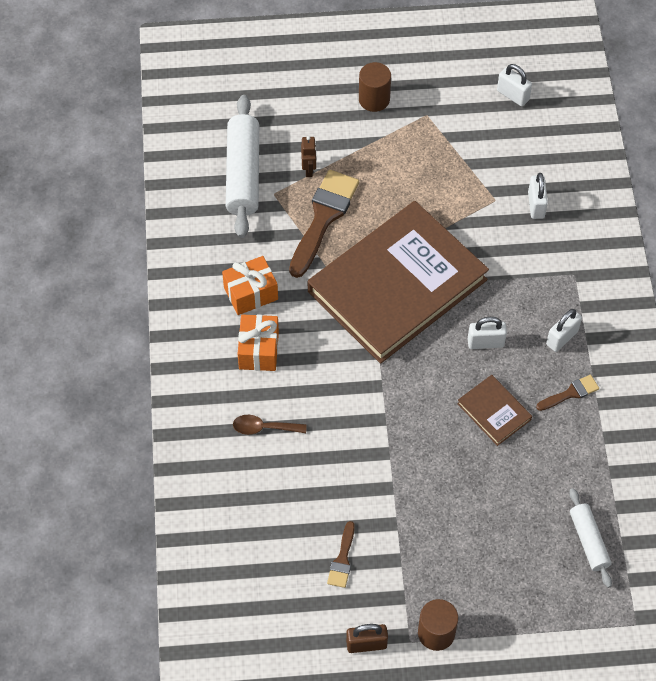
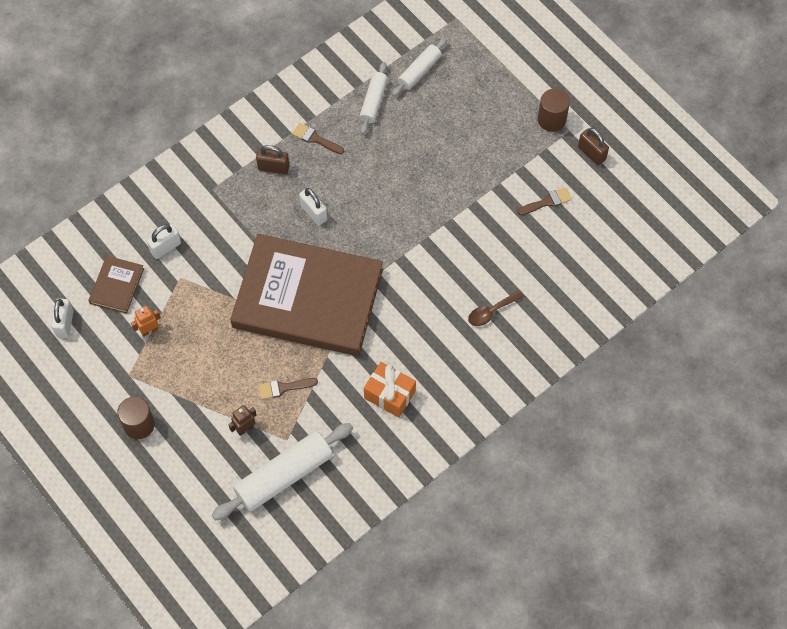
camera: 125 degrees left, 5 degrees up
(258, 350) = (433, 356): orange gift -> none
(264, 428) = (491, 311): brown spoon -> brown spoon turned 90 degrees clockwise
(323, 218) = (283, 388): brown brush -> brown brush, size x0.49
(459, 150) = (149, 330): none -> orange robot
(494, 411) = (366, 176): brown book -> brown book (117, 286)
(562, 338) = (273, 167): white padlock -> brown padlock
(579, 473) = (373, 101): none -> white rolling pin

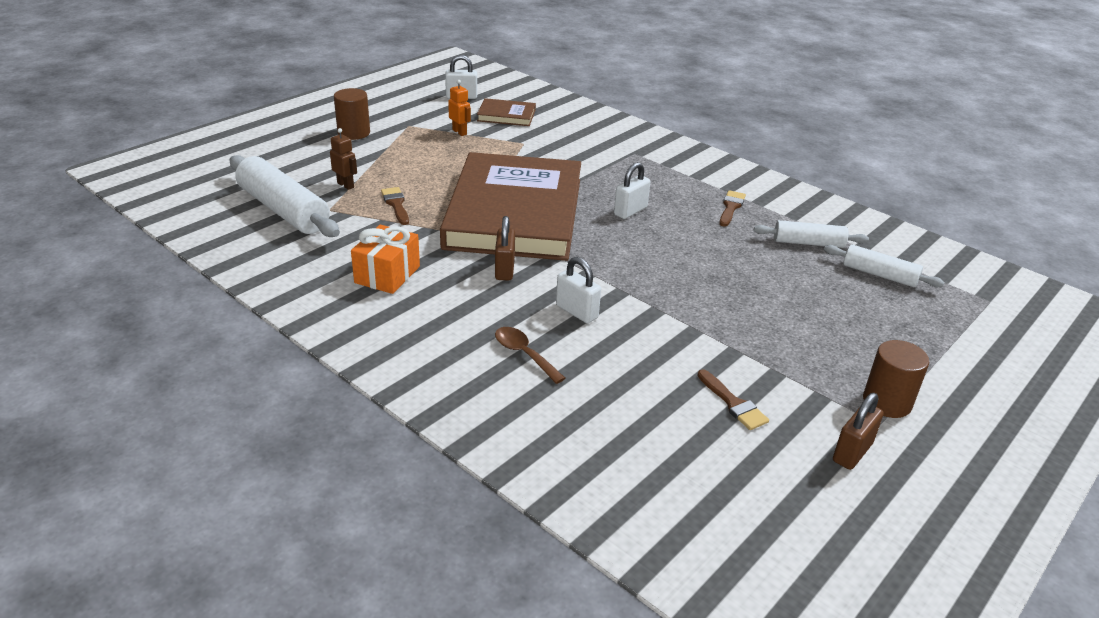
camera: 80 degrees right, 30 degrees down
(165, 247) = (556, 134): white padlock -> white padlock (577, 312)
(273, 167) = (678, 184): brown padlock -> brown padlock (504, 269)

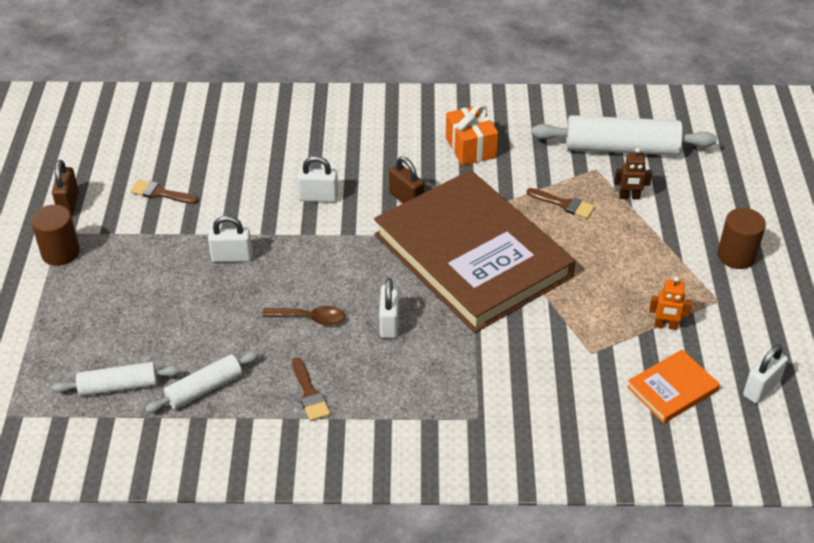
camera: 140 degrees right, 10 degrees up
(506, 115) = (672, 389): brown book -> orange book
(524, 354) = (315, 149): brown spoon -> brown spoon (310, 318)
(709, 309) = (232, 257): none -> white padlock

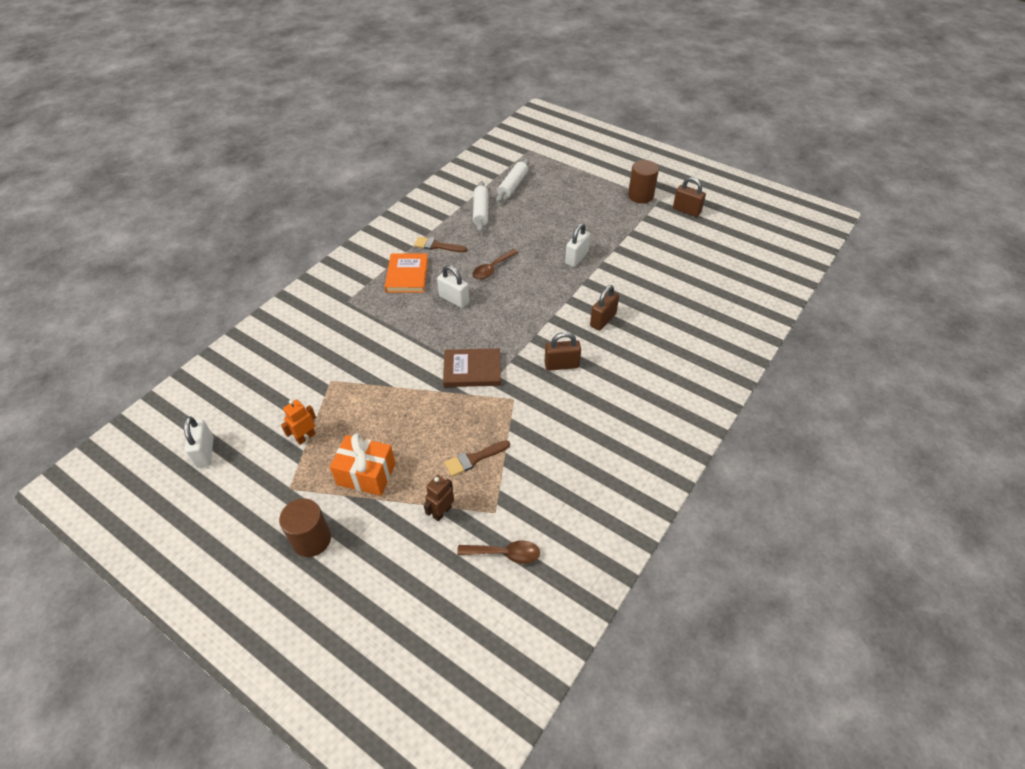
camera: 125 degrees right, 5 degrees up
(160, 193) = (667, 249): brown brush -> none
(318, 197) = (603, 320): white padlock -> brown padlock
(470, 147) = (592, 438): orange gift -> orange gift (366, 474)
(472, 256) = (472, 370): brown book -> brown book, size x0.40
(621, 148) = (504, 553): white rolling pin -> brown spoon
(672, 389) = (261, 403): orange book -> orange book (407, 275)

